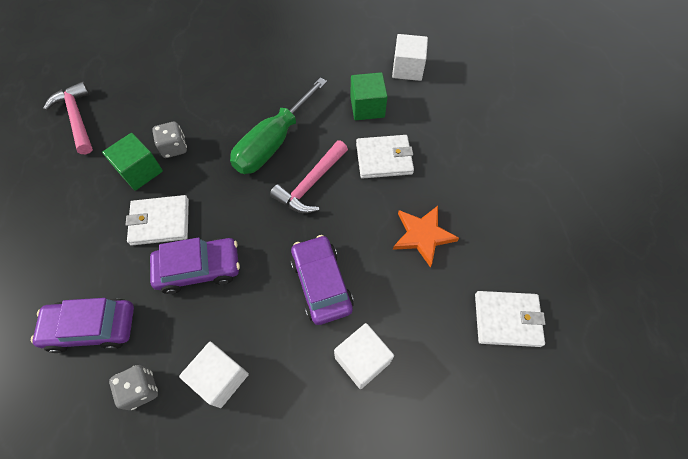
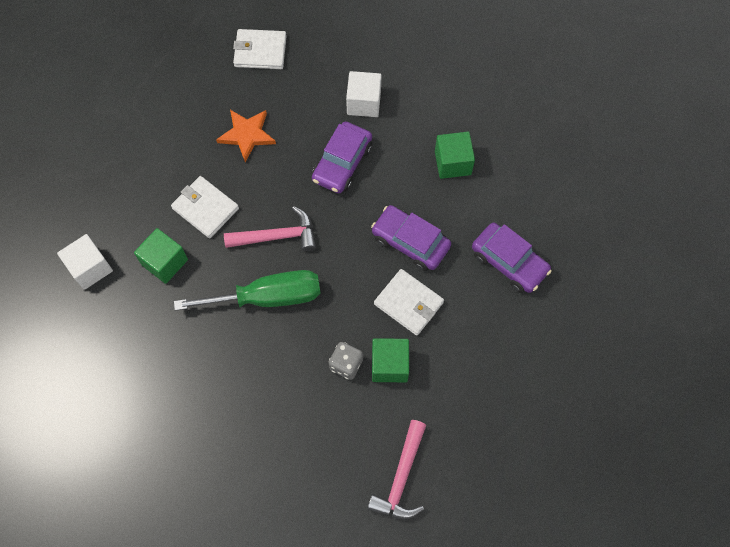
camera: 135 degrees left, 5 degrees up
(141, 389) = (504, 196): grey dice -> none
(220, 378) = (452, 163): white cube -> green cube
(507, 319) = (260, 51): white wallet -> white wallet turned 45 degrees counterclockwise

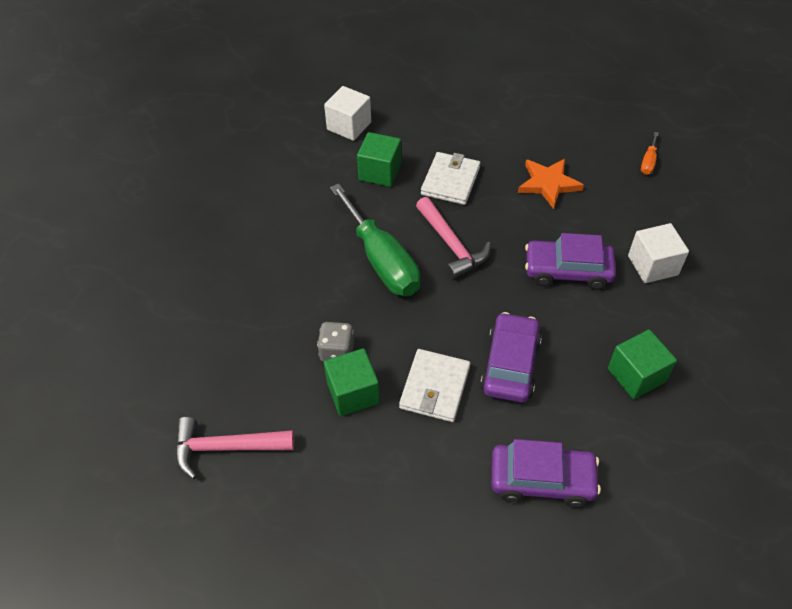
camera: 70 degrees right, 15 degrees down
(260, 51) = (648, 162): white wallet -> orange screwdriver
(509, 262) = (542, 479): purple car -> purple car turned 105 degrees counterclockwise

